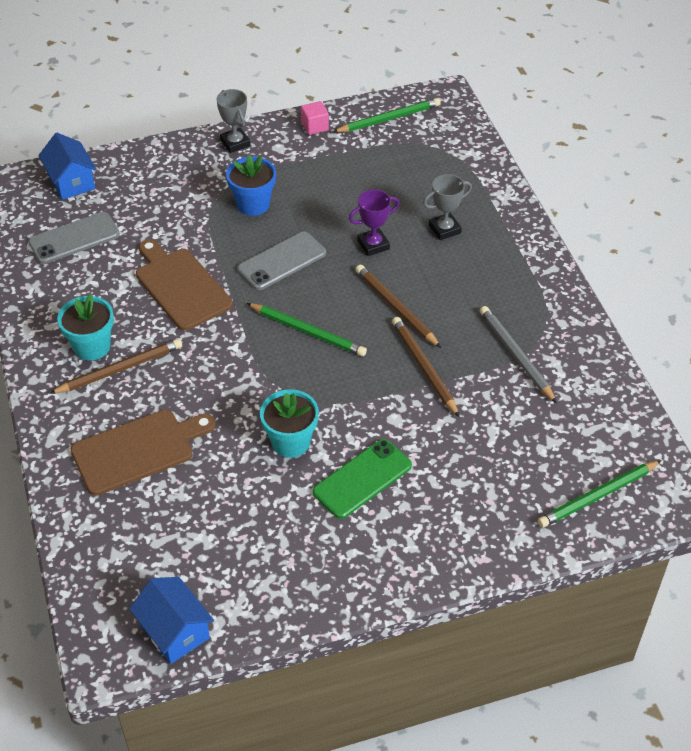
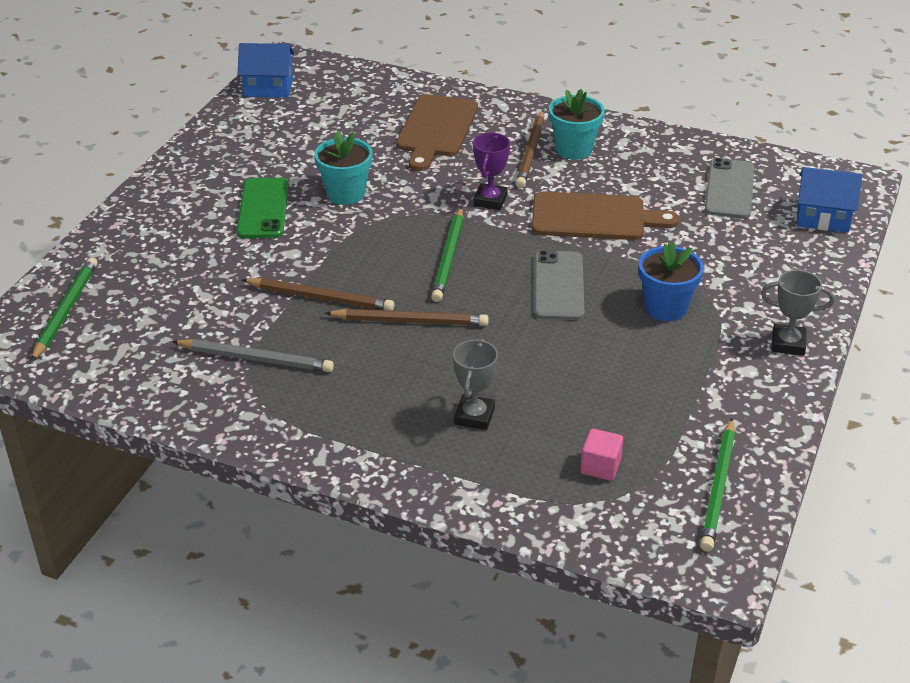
camera: 130 degrees right, 10 degrees down
(308, 331) = (449, 257): green pencil -> green pencil turned 60 degrees counterclockwise
(315, 127) = (762, 417): pink cube -> pink cube (600, 467)
(373, 245) = (512, 353): purple trophy -> purple trophy (490, 200)

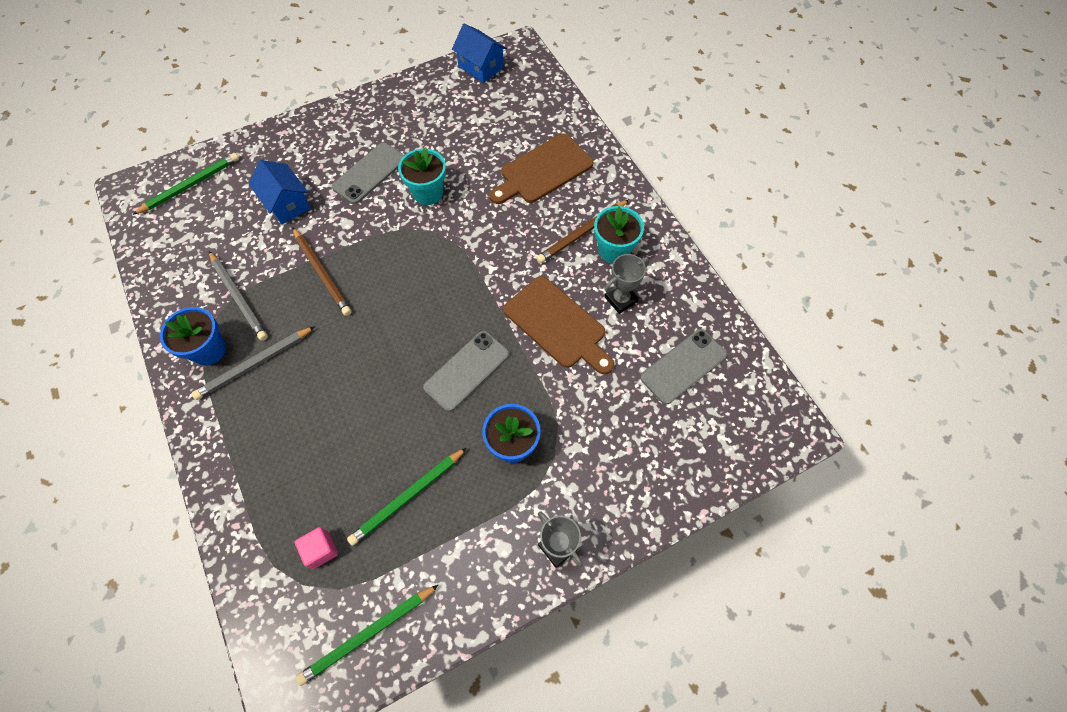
camera: 40 degrees right, 25 degrees up
(263, 209) = (369, 173): green phone -> grey phone
(281, 410) = (209, 350): none -> blue flower pot
(347, 393) = (255, 364): none -> grey pencil
(410, 321) = (349, 332): brown pencil -> none
(449, 257) = (428, 293): green pencil -> green pencil (408, 497)
(474, 416) = (299, 443): grey trophy -> grey trophy (621, 299)
(490, 200) = (507, 260): purple trophy -> none
(823, 217) = (723, 446): blue house -> blue house (287, 204)

